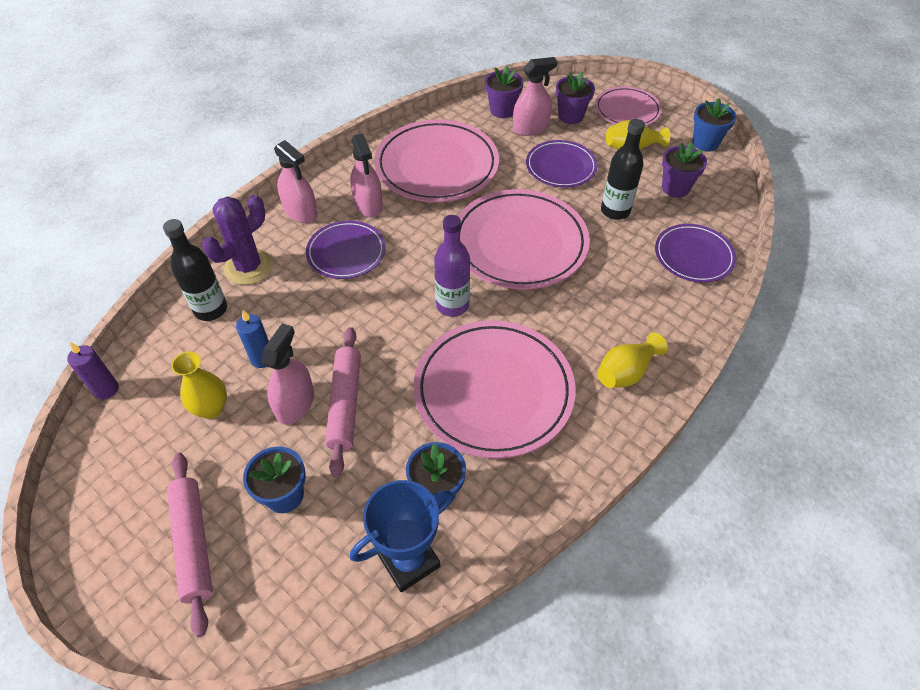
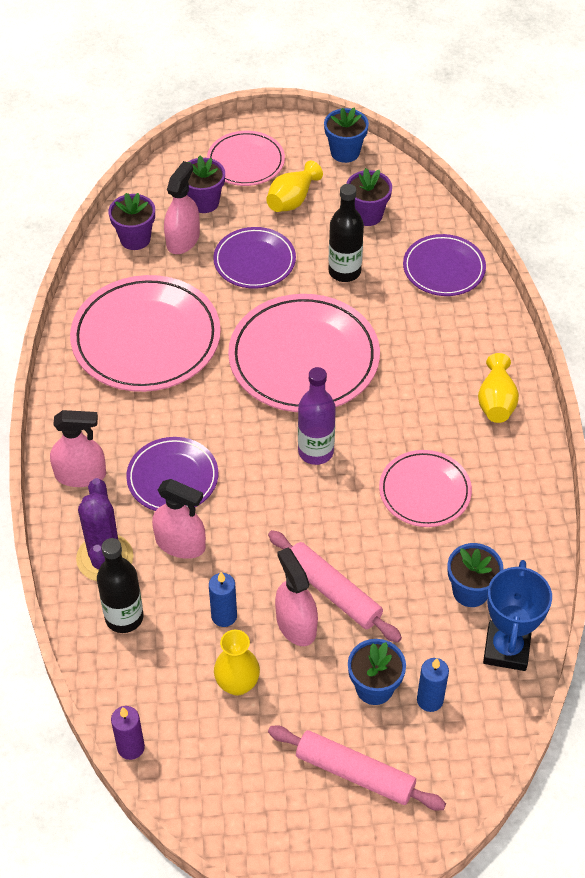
camera: 45 degrees left, 0 degrees up
(307, 542) = (430, 700): none -> blue candle
(368, 204) = (133, 421): pink spray bottle -> pink spray bottle (180, 543)
(493, 391) = (424, 491): pink plate -> pink plate, size x0.57

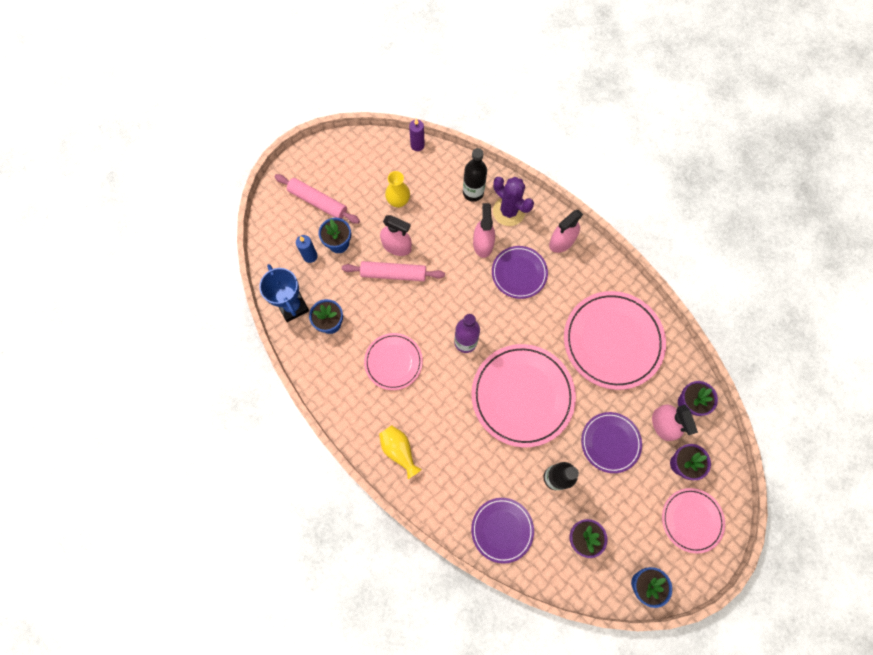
camera: 140 degrees right, 20 degrees up
(180, 543) = (483, 244): pink spray bottle -> pink spray bottle turned 105 degrees clockwise
(224, 616) = (431, 225): blue candle -> none
(292, 200) = (635, 511): yellow vase -> none
(355, 773) = (318, 202): pink rolling pin -> pink rolling pin turned 45 degrees clockwise

